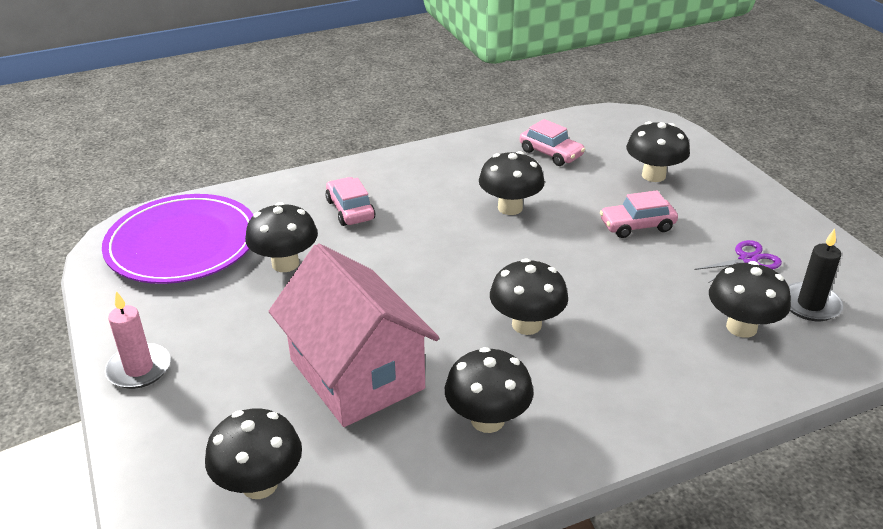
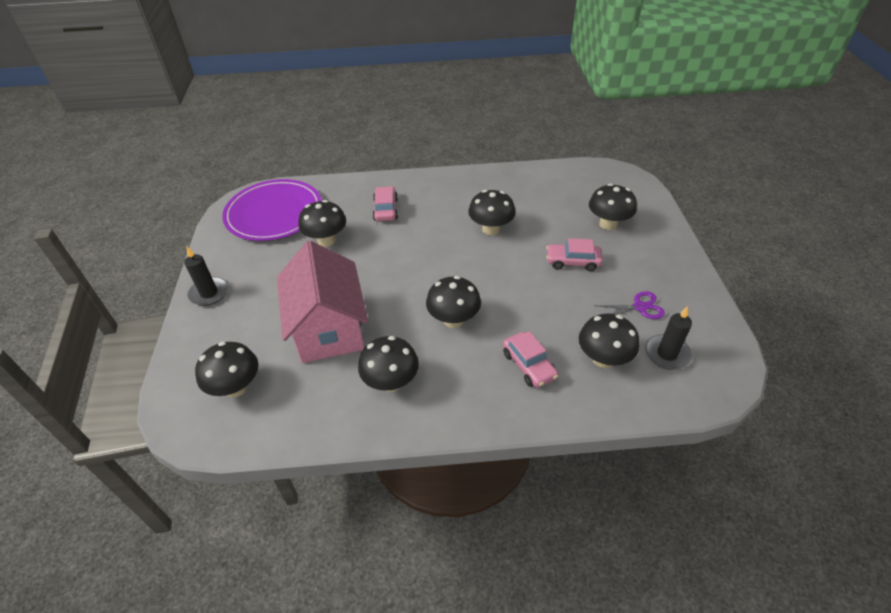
camera: 20 degrees right, 10 degrees up
(139, 369) = (209, 293): pink candle -> black candle
(551, 153) = (543, 192): pink car -> pink car (529, 365)

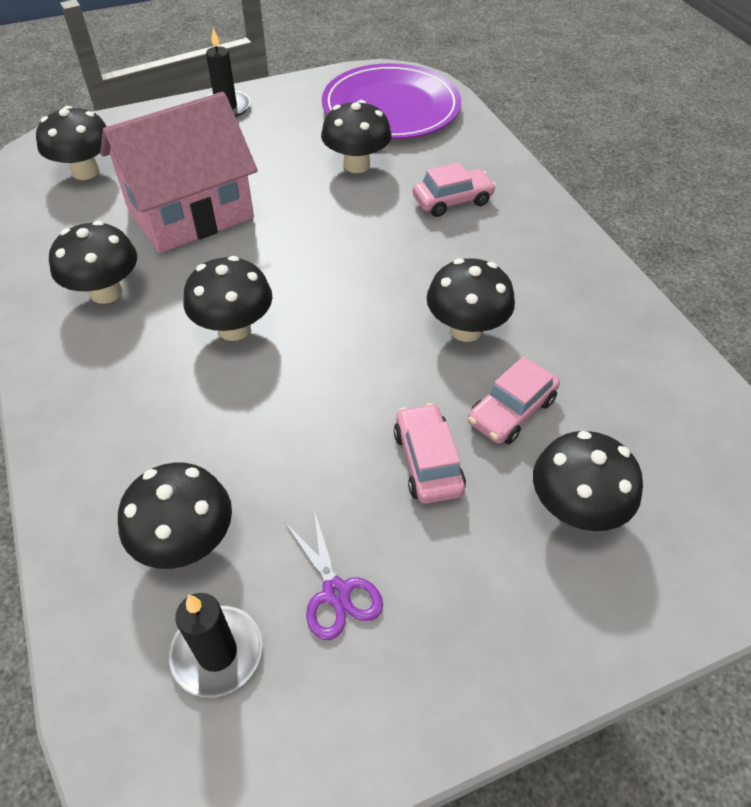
camera: 70 degrees right, 5 degrees up
(529, 365) = (156, 436): pink car -> pink car (511, 411)

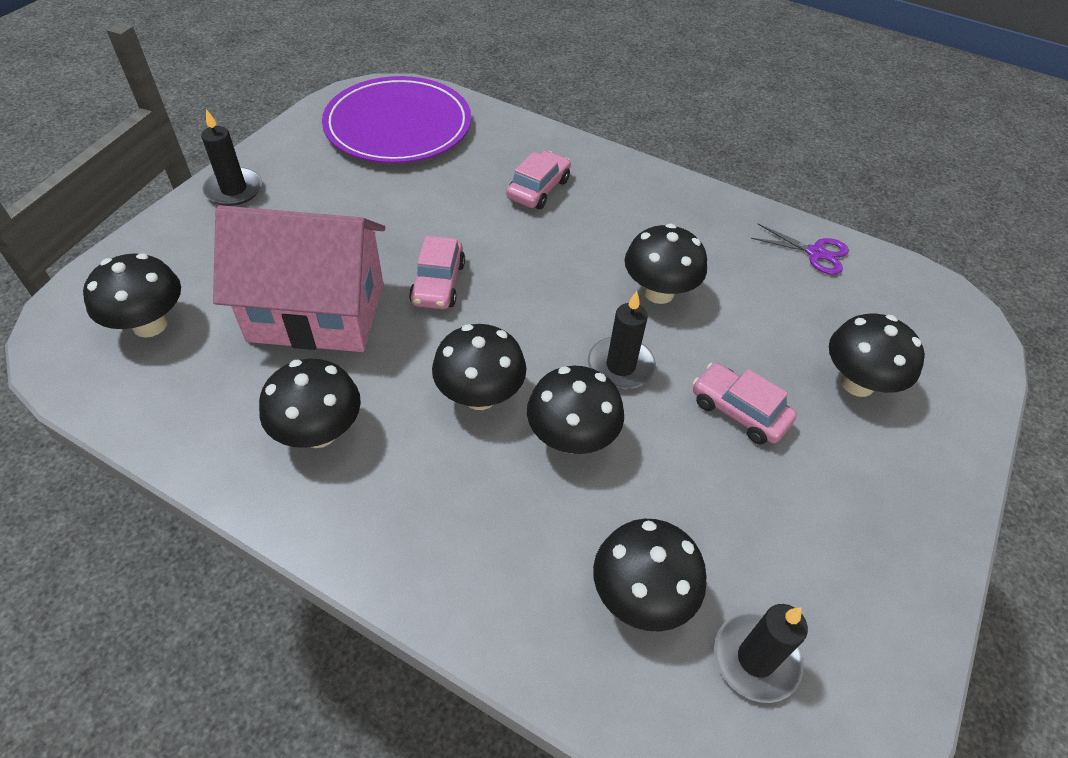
camera: 40 degrees left, 0 degrees up
(190, 213) = (317, 312): pink house -> pink house turned 75 degrees clockwise
(336, 592) = (783, 550): purple scissors -> purple scissors (815, 253)
(356, 165) = (425, 193): black mushroom -> black mushroom (571, 438)
(365, 368) = (620, 366): none -> black candle
(511, 411) = (751, 337): pink car -> pink car (438, 283)

